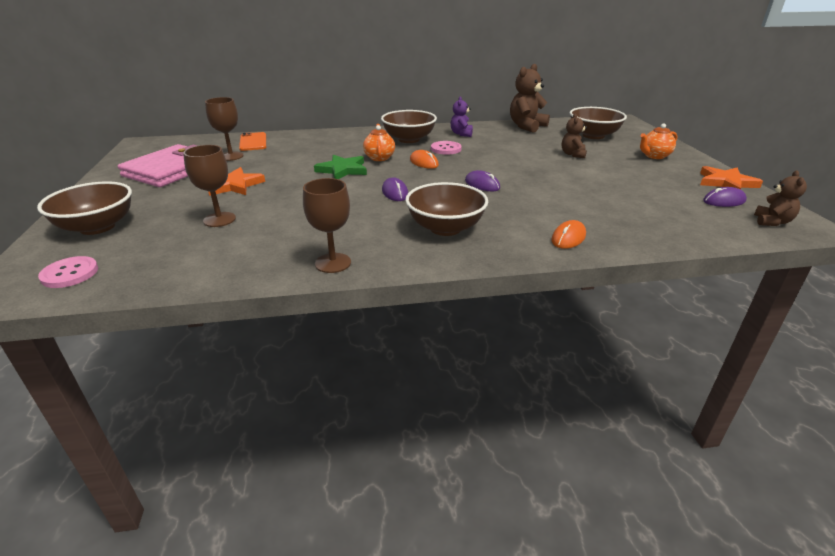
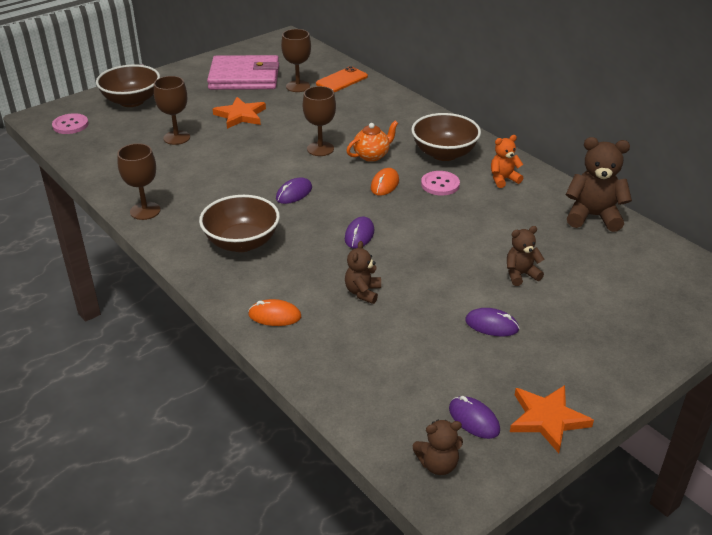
camera: 60 degrees right, 5 degrees up
(342, 170) = (320, 149): green star -> brown goblet
(461, 134) = (503, 179): purple teddy bear -> orange teddy bear
(559, 200) = (363, 292): none -> brown teddy bear
(593, 135) = (621, 277): brown bowl -> none
(623, 173) = (491, 325): none -> purple mouse
(654, 156) = (591, 343): orange teapot -> none

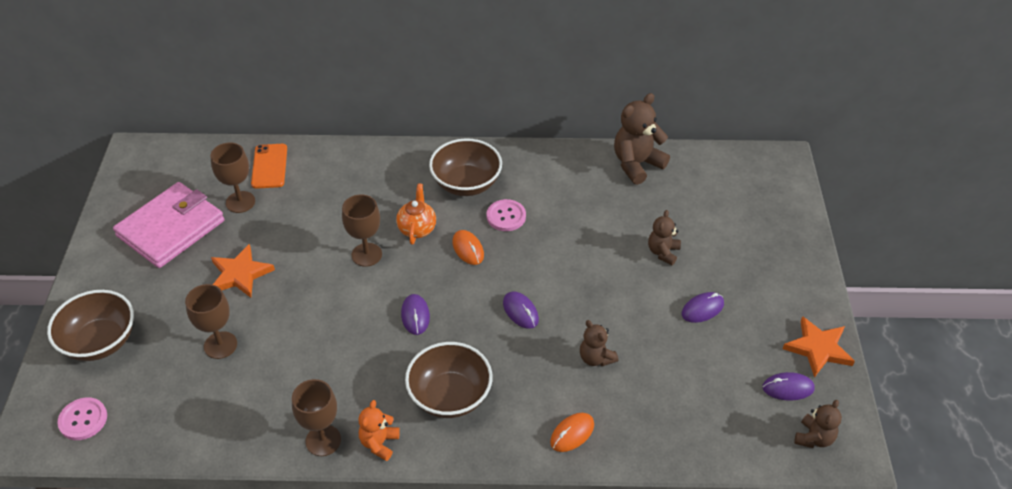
camera: 50 degrees left, 10 degrees up
(503, 179) = (540, 176): orange teddy bear -> orange teddy bear (379, 443)

